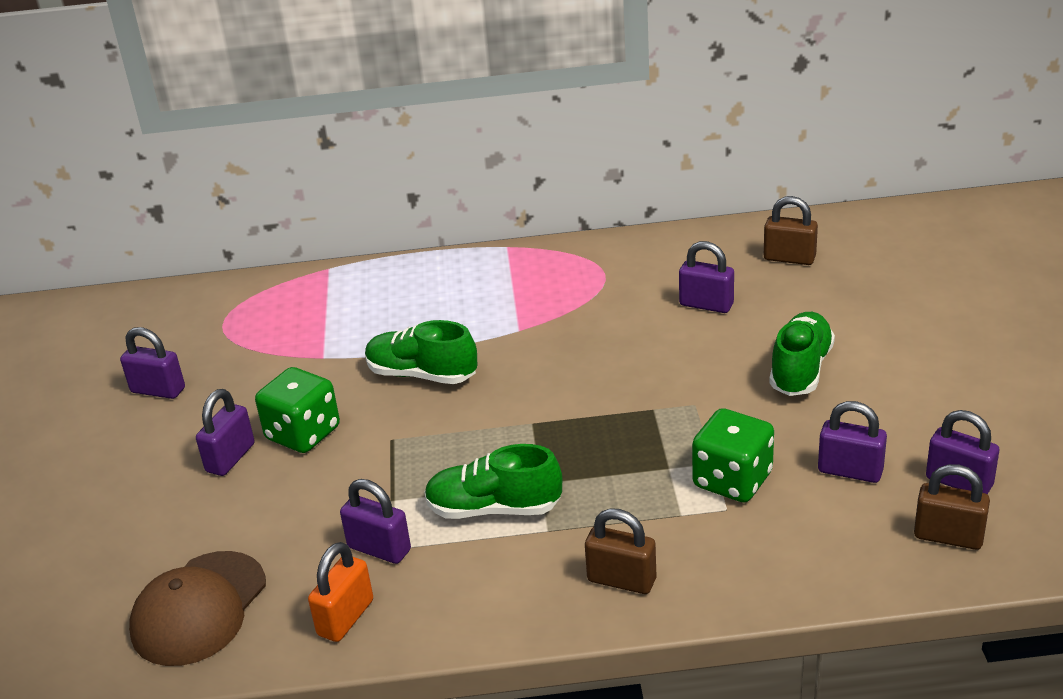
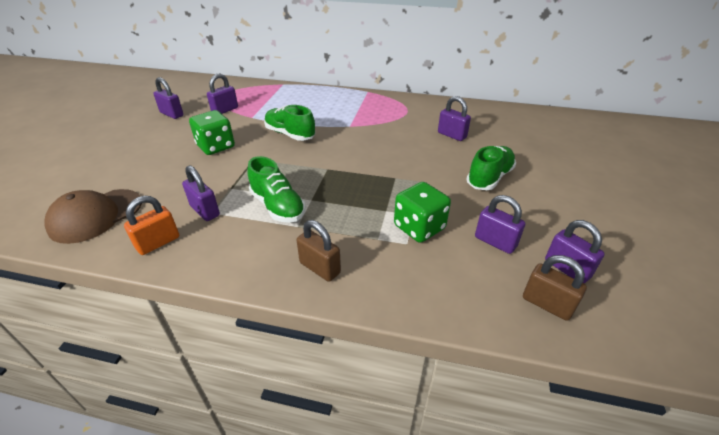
camera: 15 degrees right, 5 degrees up
(230, 458) = (175, 149): purple padlock -> purple padlock (225, 110)
(494, 509) = (277, 206): green shoe -> green shoe turned 150 degrees counterclockwise
(789, 258) = (507, 124): brown padlock -> none

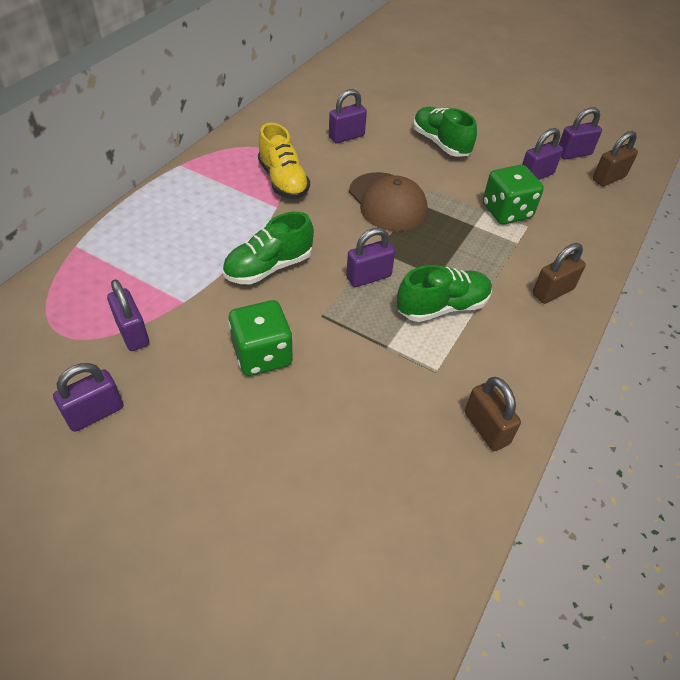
camera: 75 degrees left, 10 degrees up
(96, 215) = (406, 509): brown cap -> brown cap (387, 202)
(158, 243) = (486, 428): orange padlock -> brown padlock
(205, 211) = (431, 377): purple padlock -> purple padlock (368, 277)
(378, 122) = (283, 181): none -> yellow shoe

